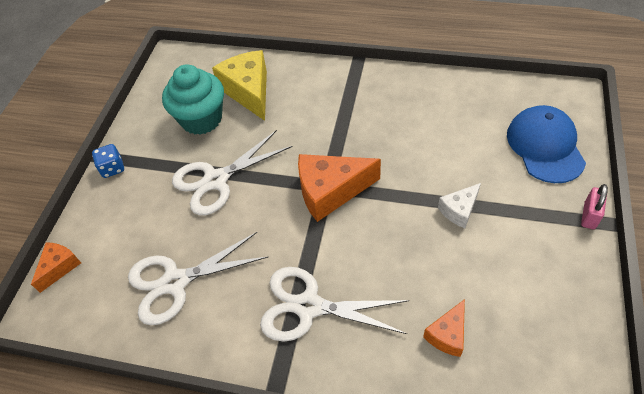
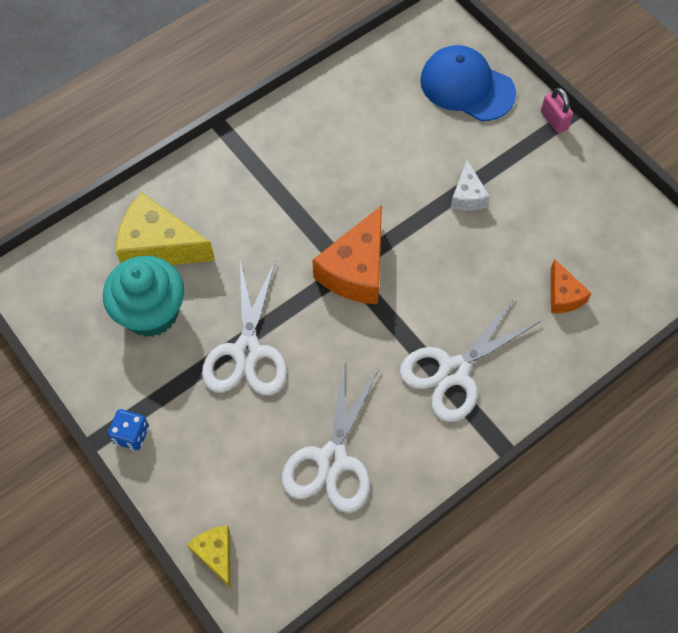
camera: 55 degrees left, 10 degrees up
(59, 267) = (216, 554): orange cheese -> yellow cheese

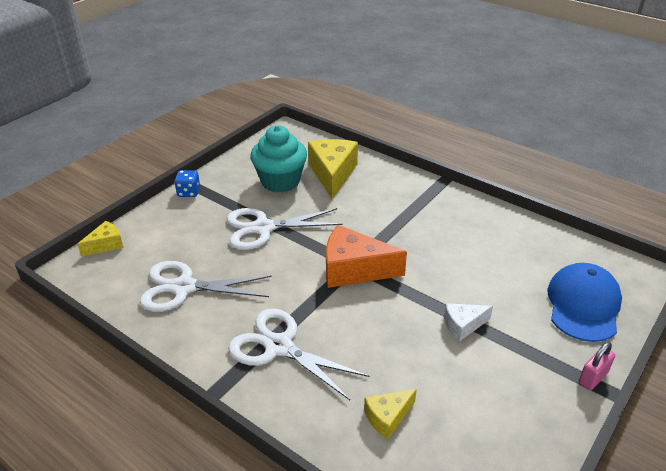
camera: 75 degrees right, 25 degrees down
(563, 295) = (387, 417): orange cheese -> yellow cheese

